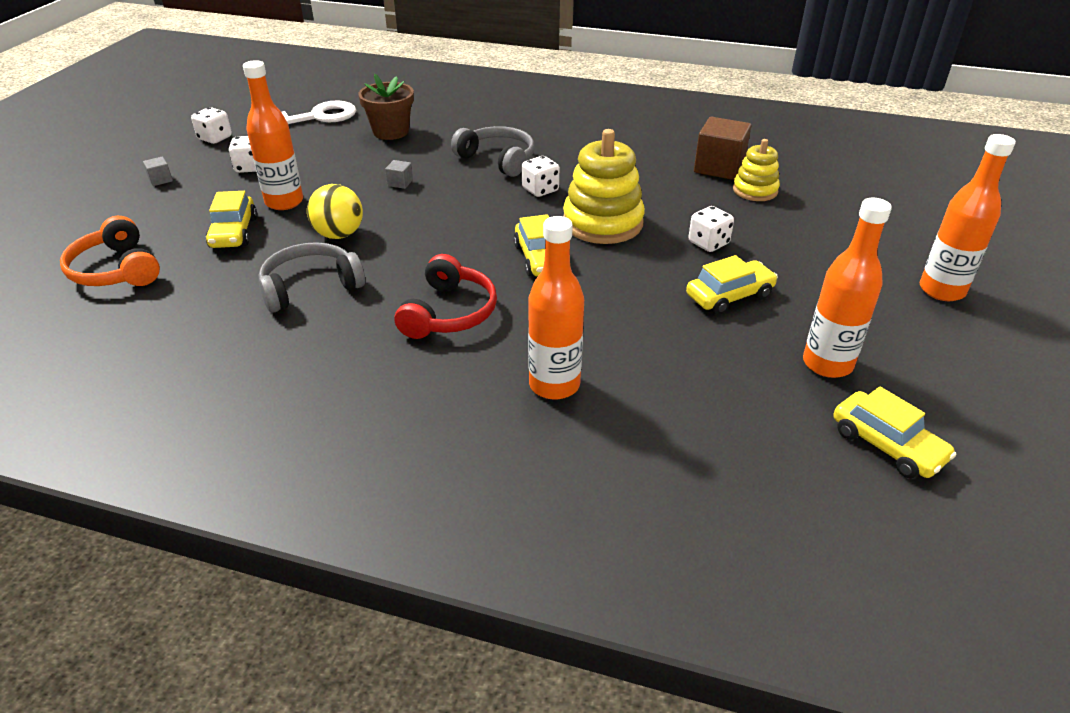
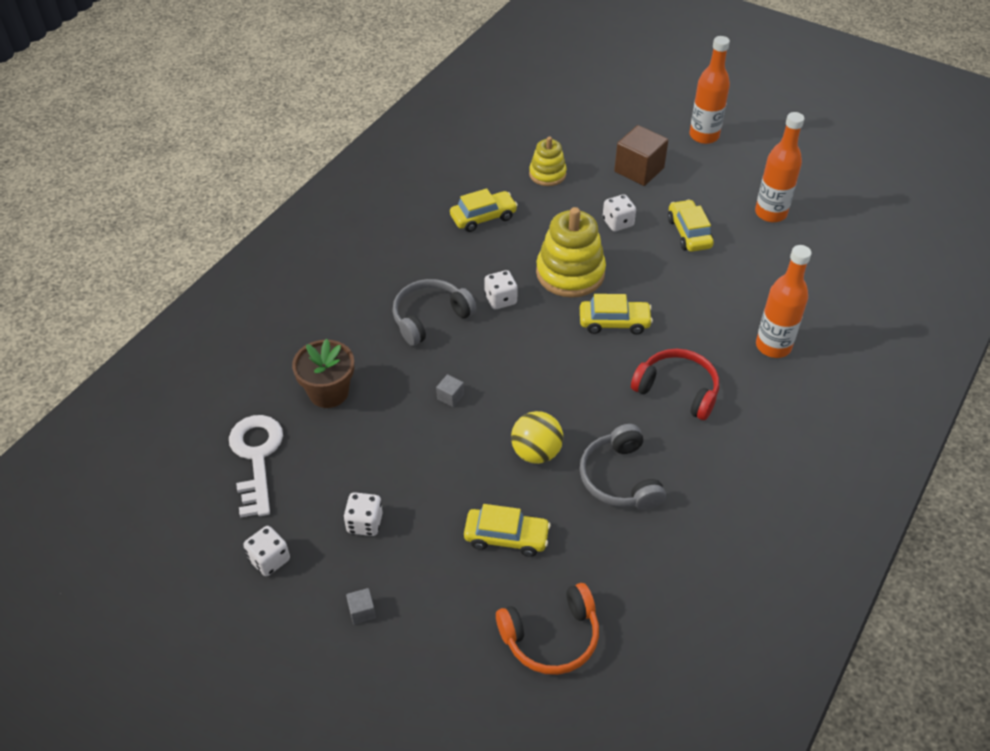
camera: 75 degrees left, 10 degrees up
(284, 202) = (457, 493): orange bottle -> none
(719, 167) = (502, 182): brown cube -> brown cube (639, 170)
(887, 445) = (845, 216): yellow car -> yellow car (483, 217)

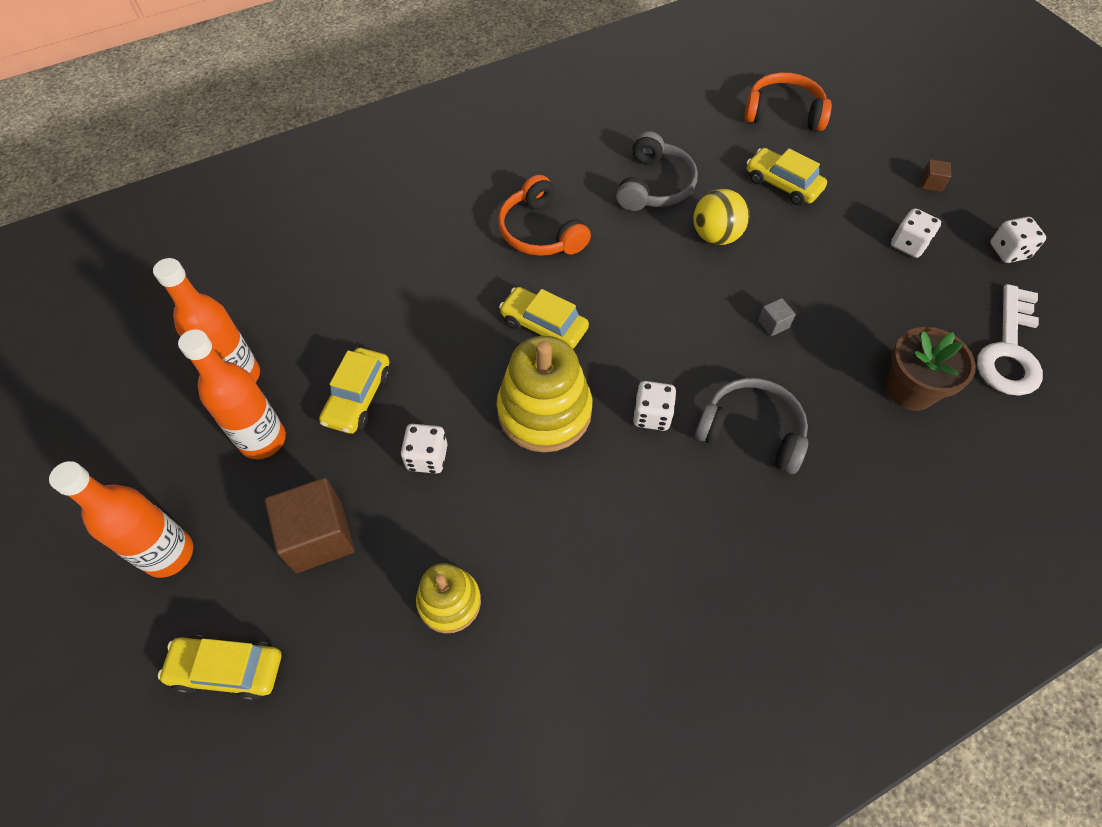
camera: 150 degrees left, 10 degrees up
(362, 611) = (931, 183): grey cube -> brown cube
(430, 317) = (751, 431): grey headphones -> grey headphones turned 150 degrees counterclockwise
(483, 217) = (596, 563): yellow car -> yellow car (228, 670)
(677, 390) = (540, 232): red headphones -> orange headphones
(773, 346) = (411, 230): orange bottle -> orange bottle (263, 440)

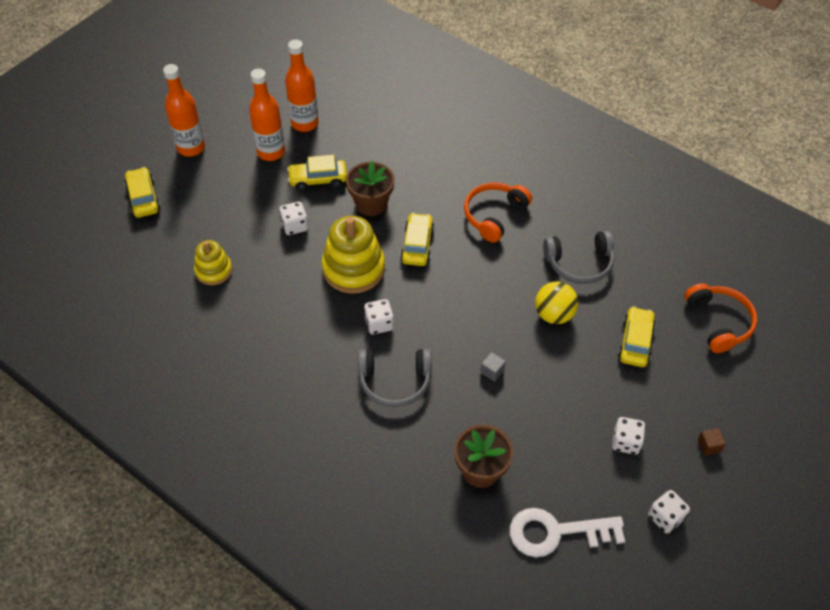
camera: 65 degrees right, 5 degrees down
(318, 536) = (226, 201): brown cube -> none
(443, 350) = (371, 204): none -> brown flower pot
(751, 431) = (395, 381): grey headphones -> grey headphones turned 90 degrees clockwise

